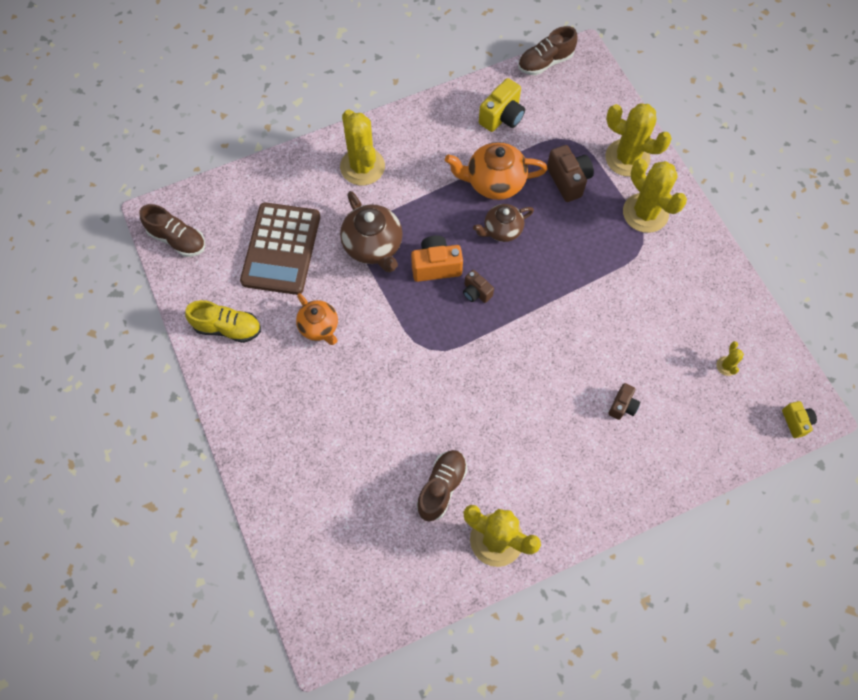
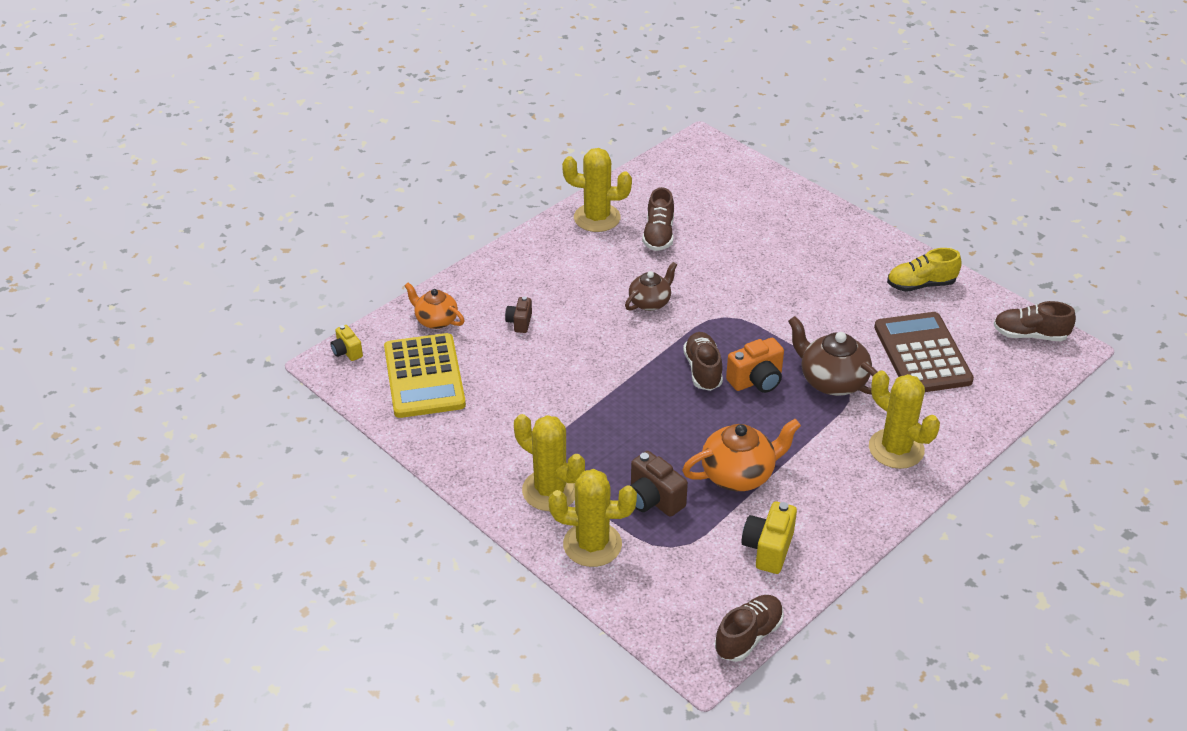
camera: 160 degrees right, 25 degrees down
(319, 327) = (837, 306): orange teapot -> orange teapot (436, 320)
(476, 292) = (703, 370): brown camera -> brown shoe
(502, 230) = (705, 430): brown teapot -> brown teapot (650, 302)
(726, 366) = (424, 376): yellow cactus -> yellow calculator

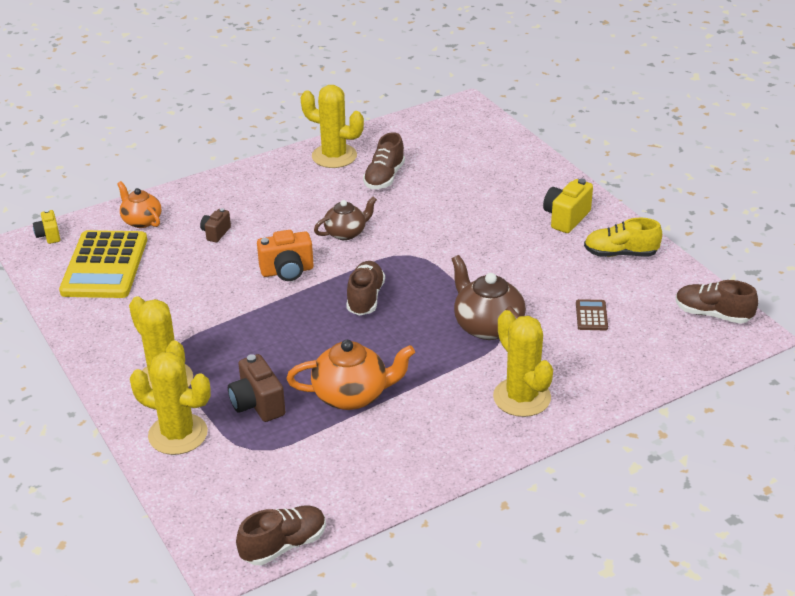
camera: 15 degrees right, 5 degrees down
(756, 381) = (413, 315): orange camera -> orange camera (287, 271)
(768, 549) = (345, 468): yellow camera -> yellow camera (566, 218)
(922, 354) = (591, 315): brown calculator -> brown calculator, size x0.42

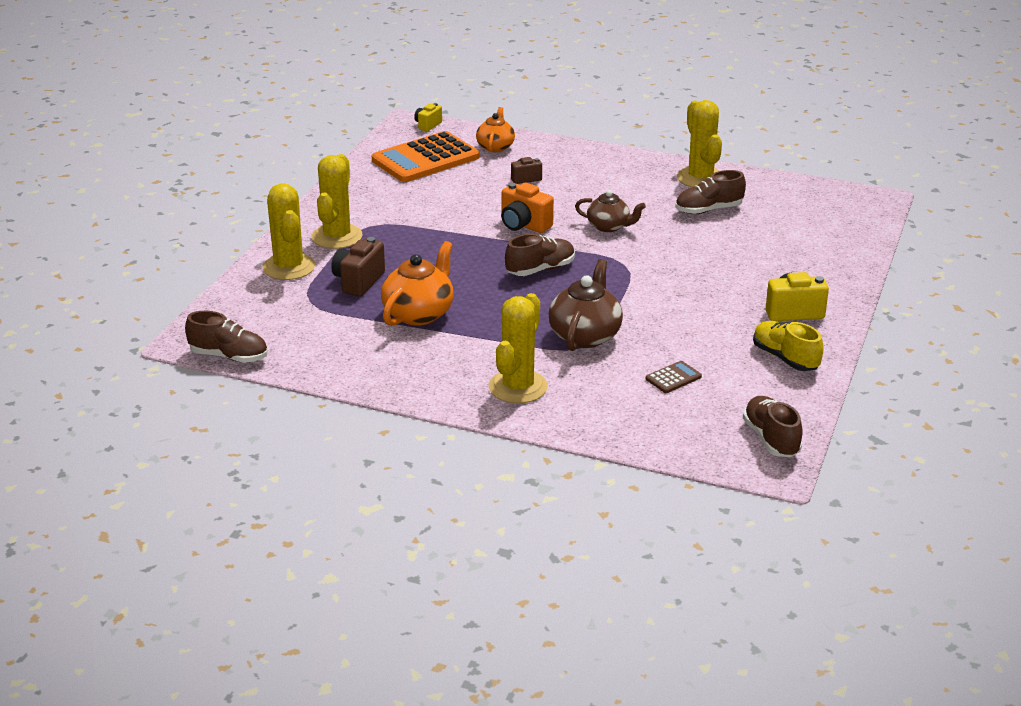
camera: 50 degrees right, 5 degrees down
(105, 266) = (425, 159): yellow calculator -> orange calculator
(352, 395) = (419, 313): orange teapot -> orange teapot turned 105 degrees counterclockwise

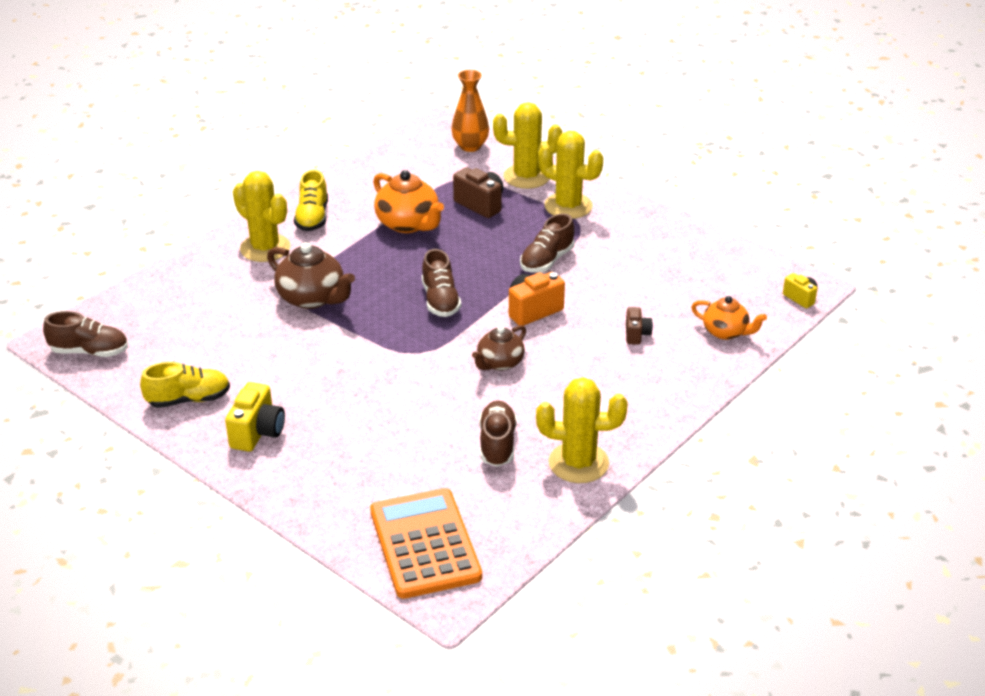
camera: 110 degrees right, 5 degrees up
(229, 356) = (406, 137): brown shoe -> brown shoe (547, 261)
(235, 311) = (470, 146): none -> orange vase
(425, 159) = (713, 281): orange calculator -> orange calculator (425, 544)
(440, 373) = (312, 218): none -> yellow shoe
(673, 378) = (213, 327): brown calculator -> none

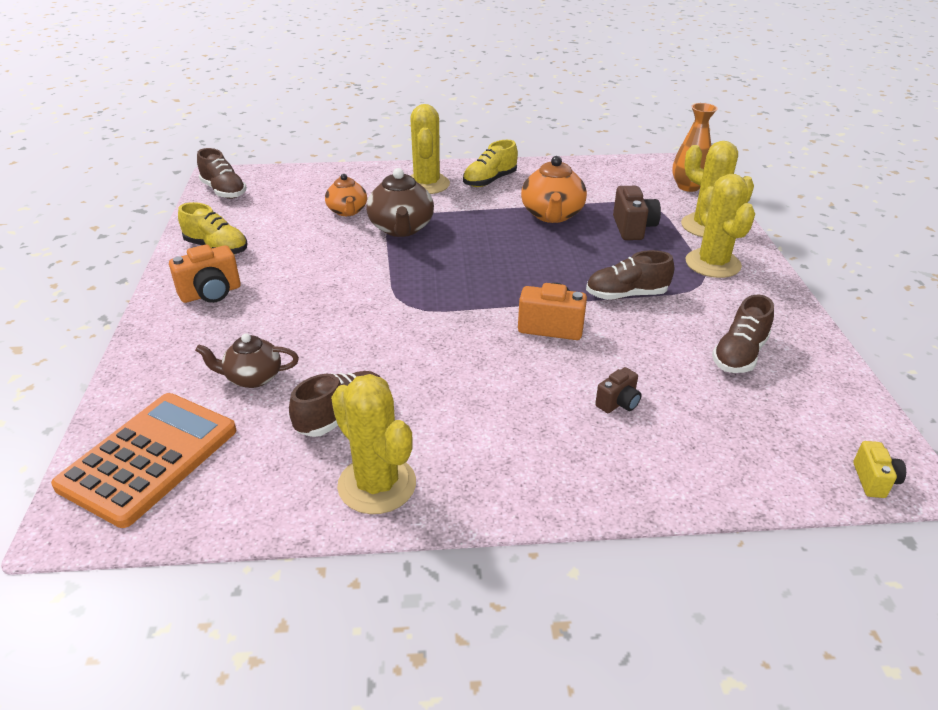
camera: 45 degrees right, 0 degrees up
(257, 433) = (211, 293): yellow camera -> orange camera
(440, 301) = (487, 278): brown shoe -> brown shoe (739, 355)
(499, 363) = (455, 351): brown teapot -> brown teapot (253, 377)
(726, 332) = (723, 460): orange teapot -> orange teapot (347, 211)

